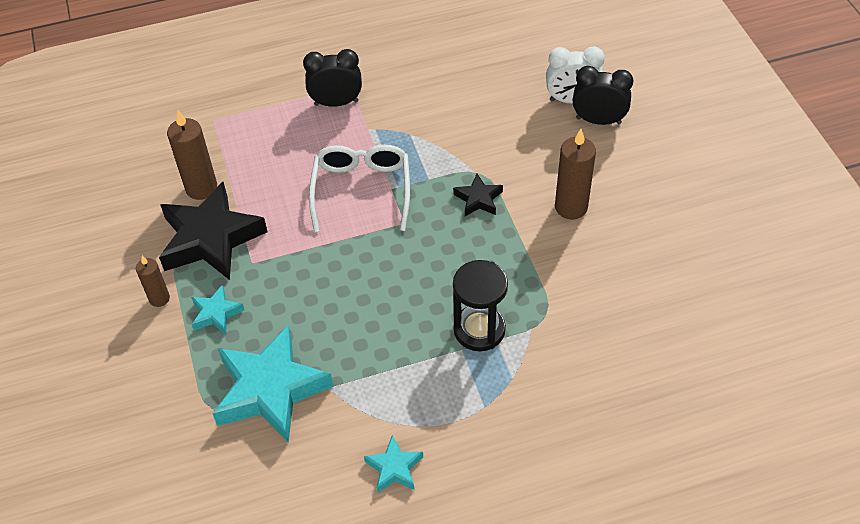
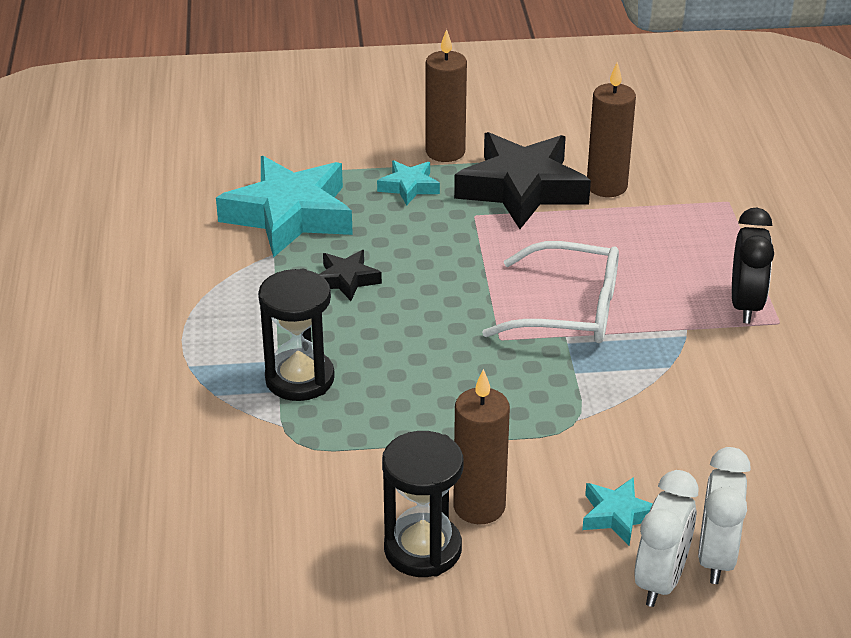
camera: 100 degrees right, 15 degrees down
(159, 298) = (445, 152): brown candle -> brown candle, size x1.65
(394, 468) = (147, 288): turquoise star -> turquoise star (617, 515)
(478, 199) = (522, 414): black star -> black star (347, 280)
(598, 120) = (660, 581): black clock -> white clock
(617, 228) = (422, 549): none -> black hourglass

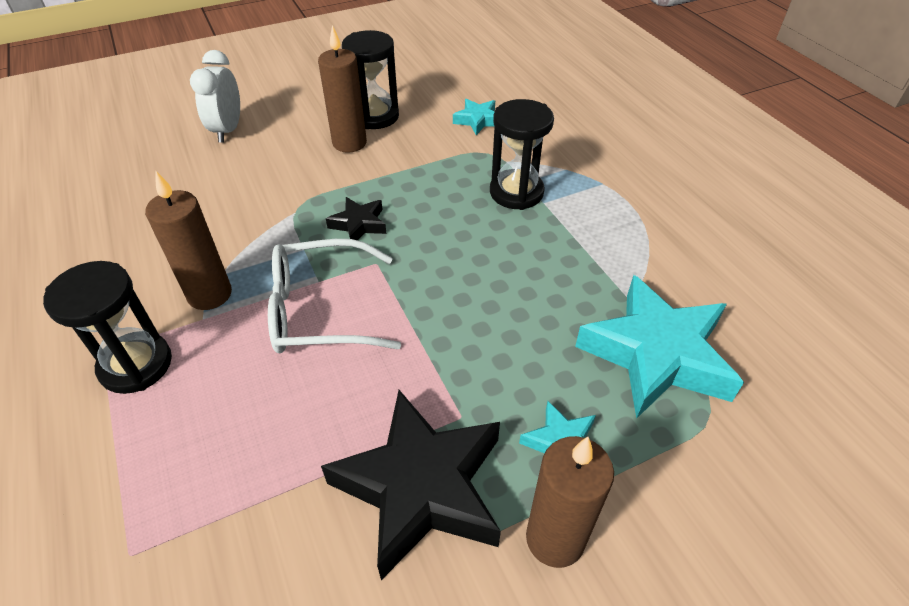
camera: 160 degrees right, 10 degrees up
(347, 280) = (542, 289): black star -> black star (359, 224)
(606, 186) = (308, 532): brown candle -> brown candle (210, 294)
(617, 515) = (257, 157): turquoise star -> turquoise star (478, 120)
(716, 557) = (191, 148): white clock -> none
(745, 305) = (136, 365): black clock -> black hourglass

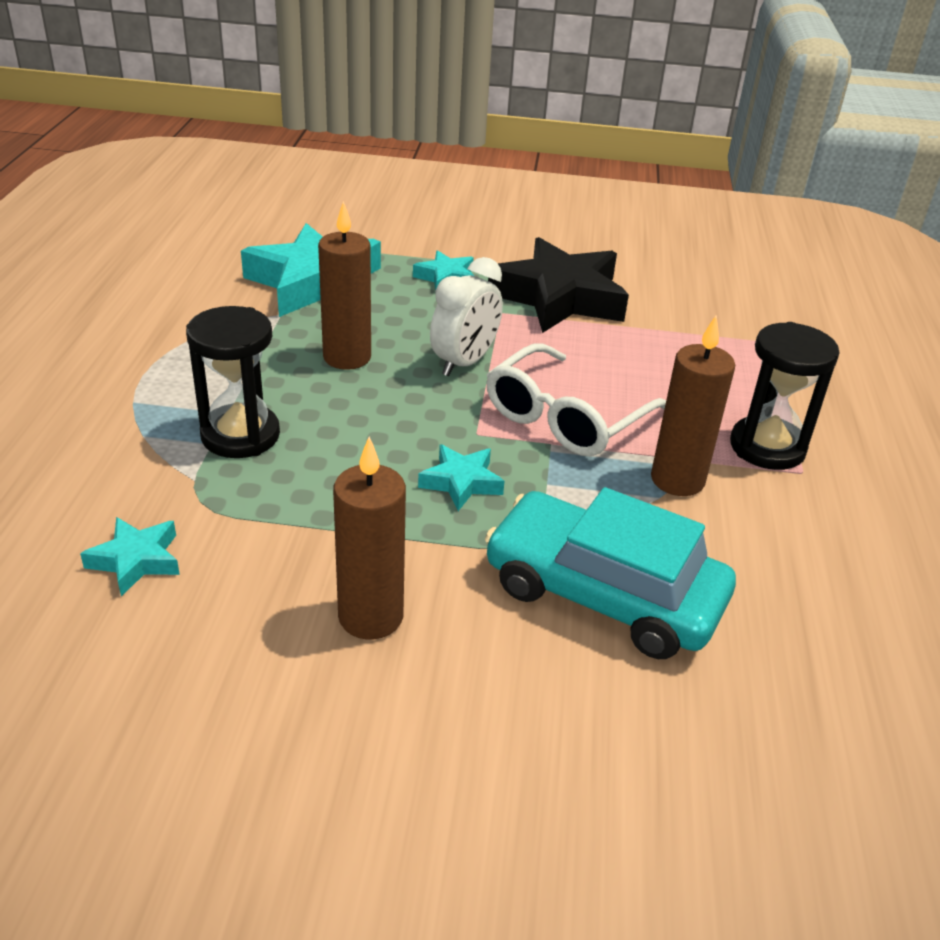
camera: 150 degrees left, 10 degrees down
(228, 130) = (562, 763): white clock -> white clock (464, 363)
(236, 199) = (603, 593): none -> turquoise car
(320, 310) = (565, 418): white glasses -> white glasses turned 105 degrees clockwise
(359, 224) = (461, 482): black star -> turquoise star
(375, 116) = (278, 656): black hourglass -> none
(555, 538) = (496, 255): brown candle -> brown candle (347, 357)

